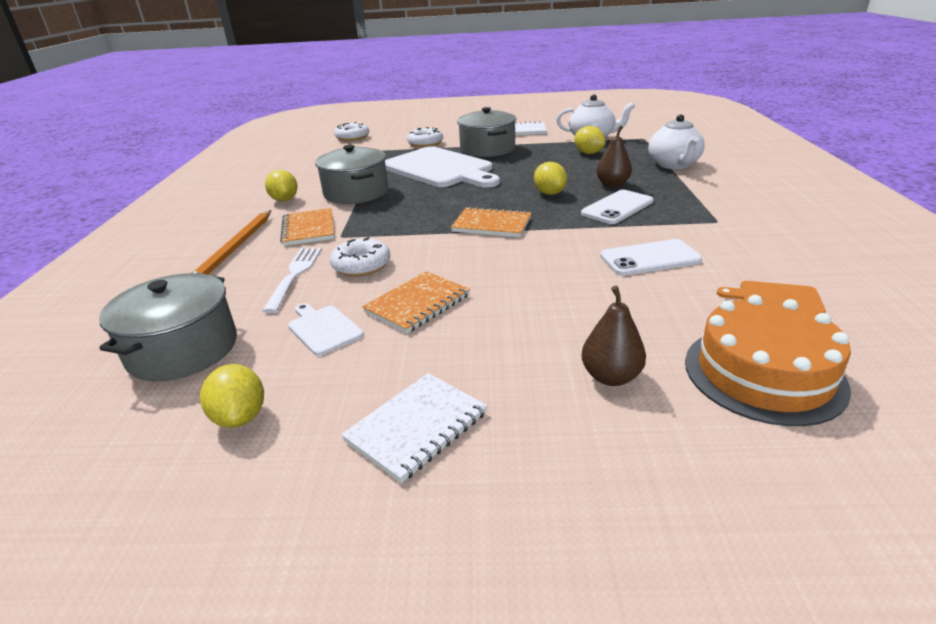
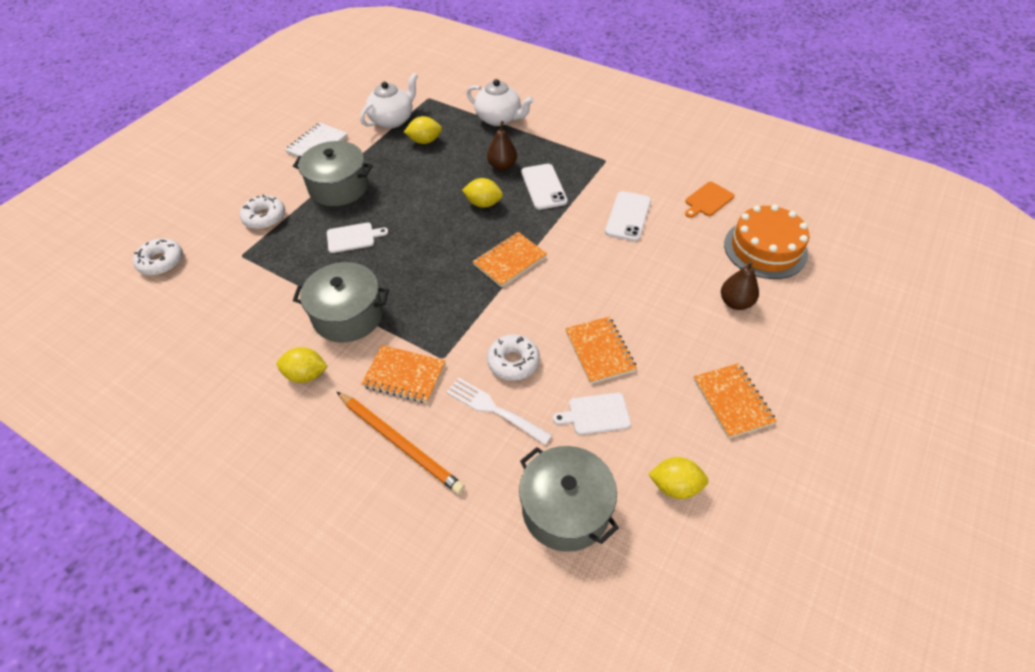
camera: 60 degrees left, 20 degrees up
(417, 427) = (732, 401): white notebook -> orange notebook
(440, 169) = (353, 237): white cutting board -> white cutting board, size x0.42

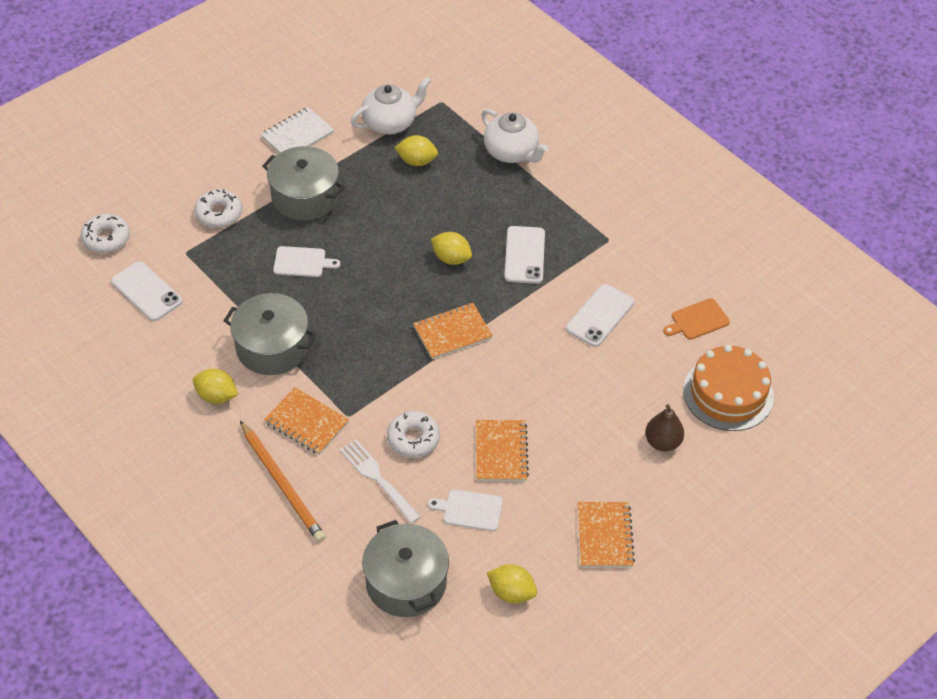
camera: 15 degrees right, 0 degrees up
(211, 298) = (146, 292): none -> white phone
(502, 166) = (490, 217): brown pear -> none

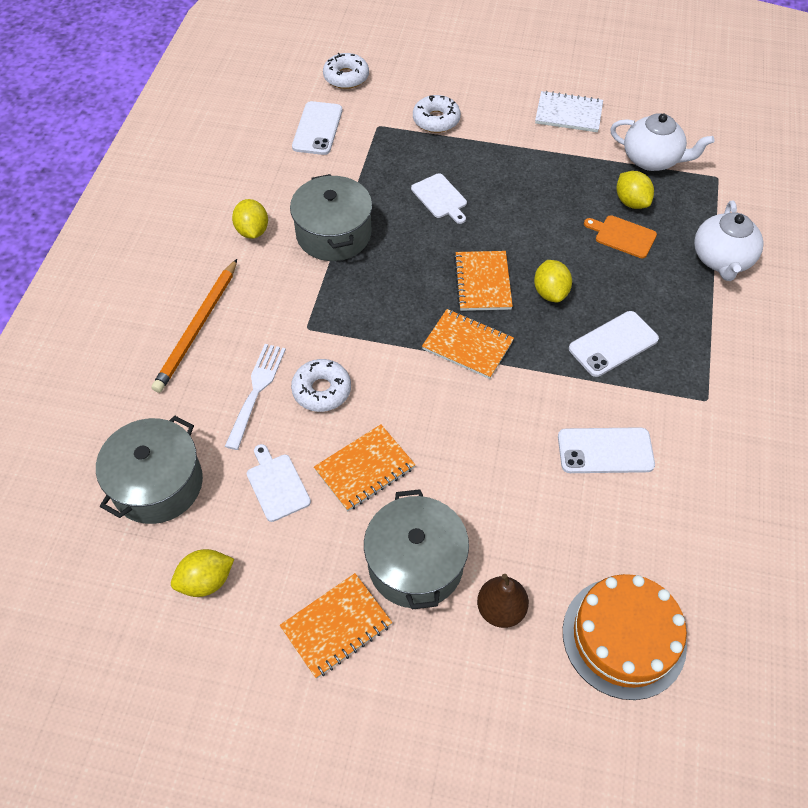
camera: 55 degrees right, 5 degrees up
(305, 197) = (510, 157): grey pot -> grey pot (415, 564)
(306, 423) = (275, 304): orange notebook -> orange notebook (482, 282)
(511, 592) = (206, 581): yellow lemon -> yellow lemon turned 75 degrees clockwise
(697, 320) = (690, 545): orange cutting board -> orange cutting board (622, 236)

